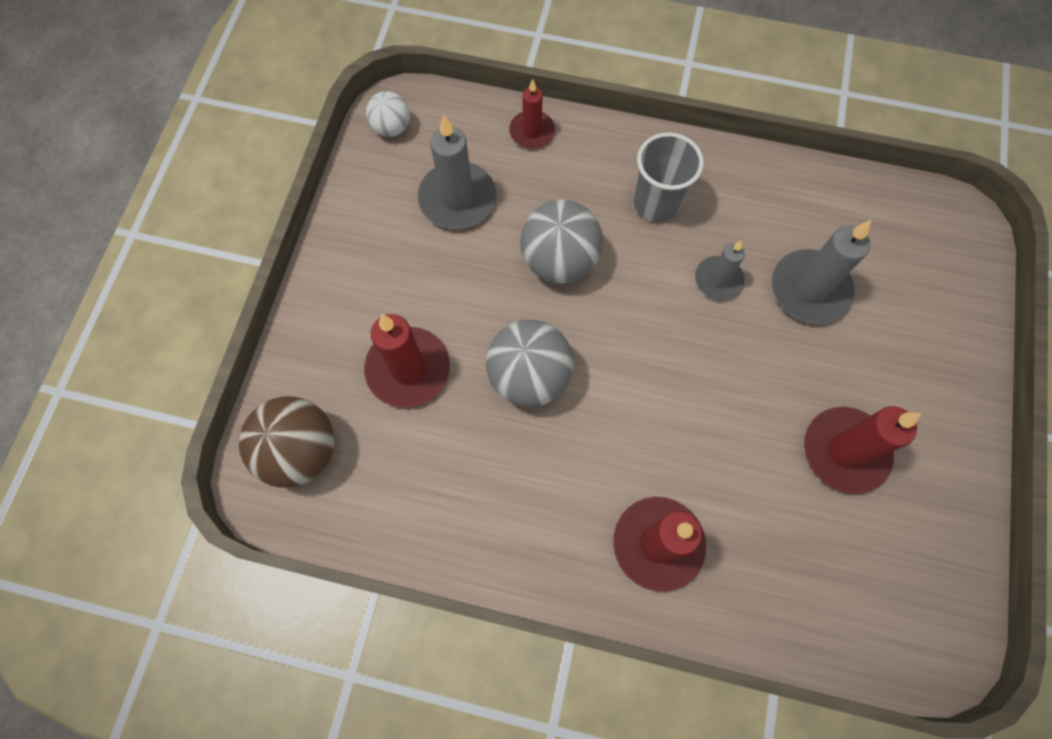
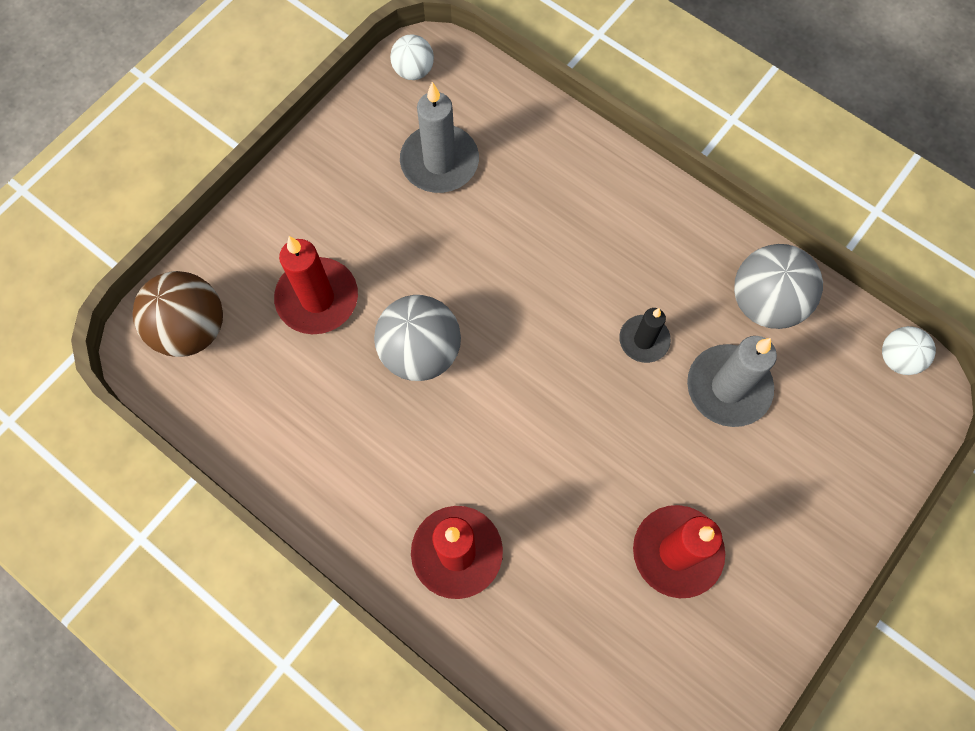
camera: 25 degrees right, 0 degrees up
(532, 132) = (541, 126): red candle -> none
(559, 261) = (503, 258): grey ball -> grey ball (765, 302)
(656, 203) = (623, 243): grey cup -> none
(718, 280) = (644, 340): grey candle -> black candle
(929, 205) = (898, 358): none -> white ball

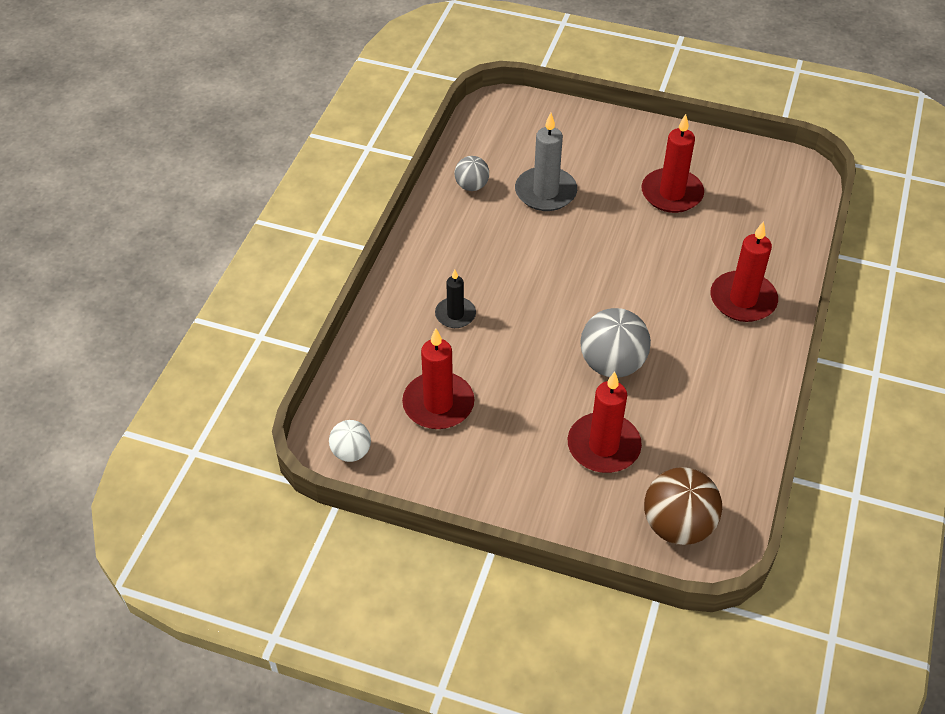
camera: 110 degrees left, 20 degrees down
(439, 162) = (438, 404): grey candle -> red candle
(644, 340) = (533, 241): black candle -> black candle (455, 314)
(765, 302) = (471, 186): grey ball -> grey ball, size x0.57
(898, 358) = (481, 119): white ball -> none

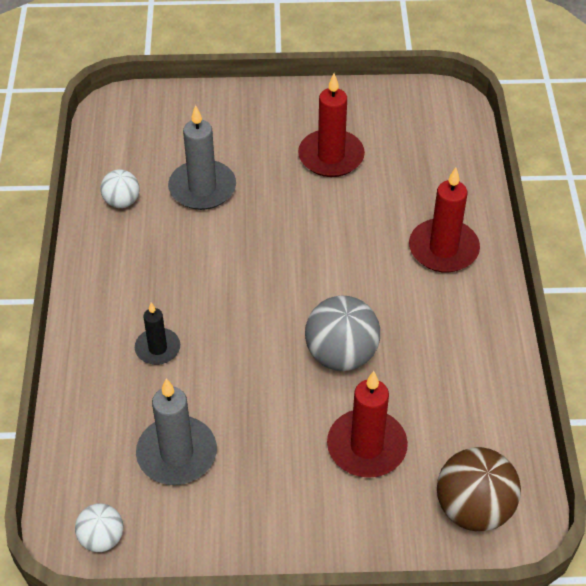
camera: 20 degrees left, 0 degrees up
(438, 404) = (177, 454): red candle -> grey candle
(471, 186) = (122, 202): grey ball -> white ball

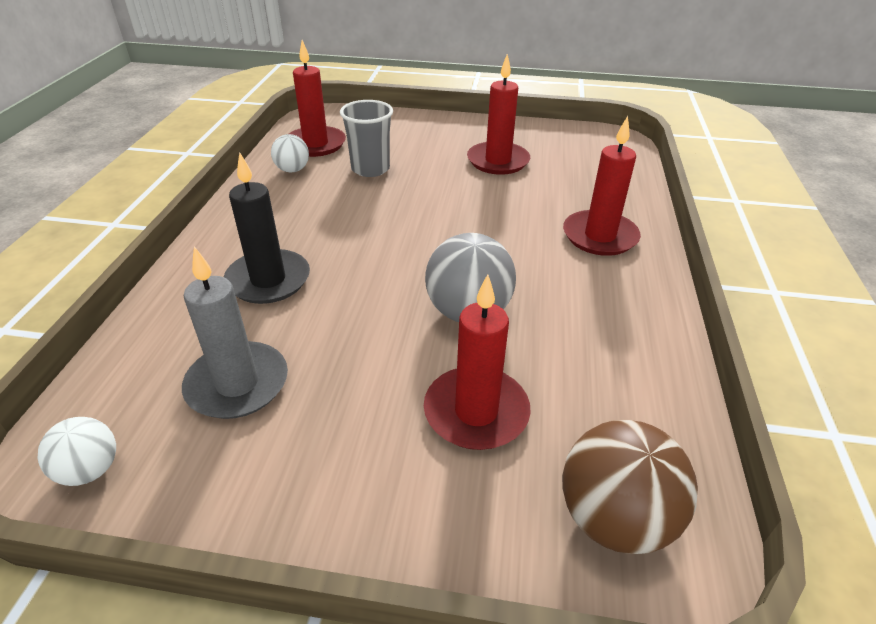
camera: 10 degrees right, 10 degrees down
(131, 157) = (316, 144): none -> red candle
(157, 348) = (268, 280): black candle -> black candle, size x1.65
(202, 188) = (370, 169): grey candle -> grey cup

